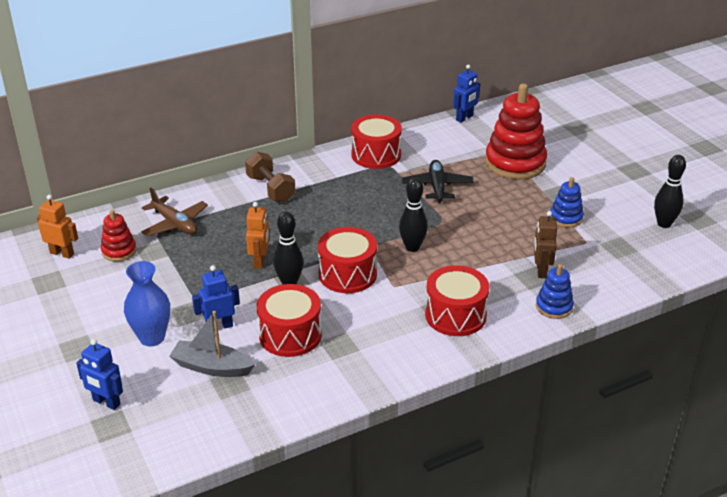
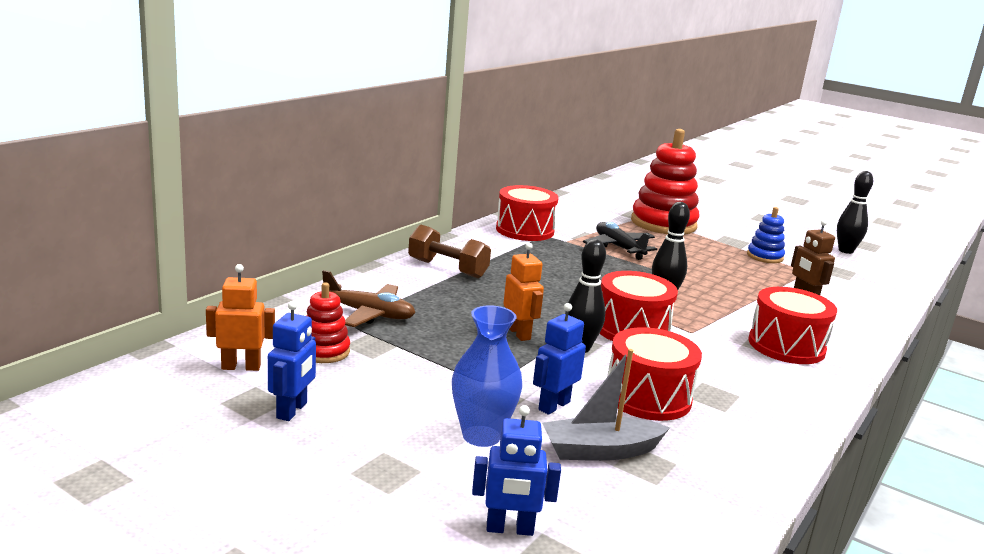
camera: 30 degrees left, 15 degrees down
(464, 118) = (572, 197): blue robot -> blue robot (292, 410)
(554, 307) = (858, 323): blue stacking toy -> none

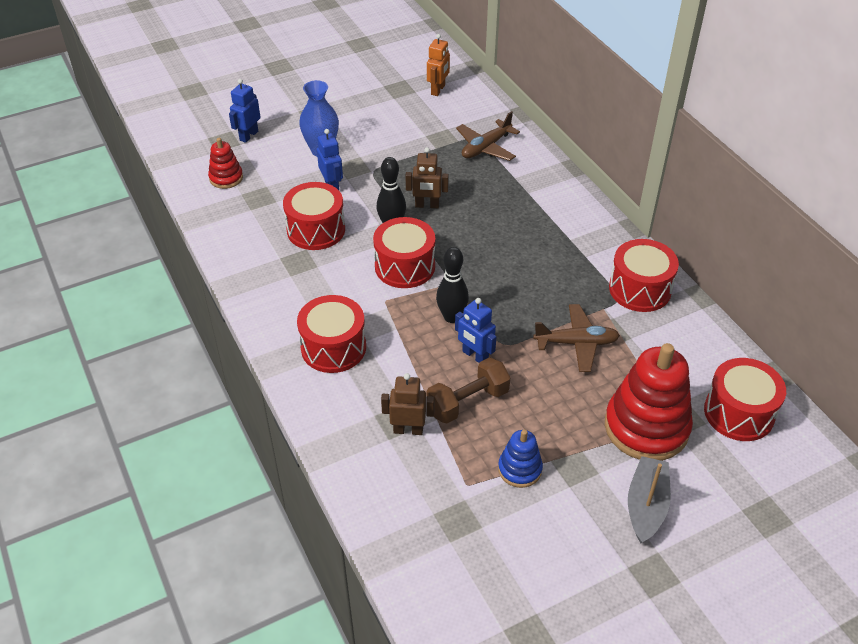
camera: 120 degrees right, 25 degrees up
(292, 410) = (383, 98): blue robot -> blue robot (475, 356)
(324, 351) = (442, 120): red stacking toy -> red stacking toy (226, 178)
(447, 269) = (554, 206): brown dumbbell -> brown dumbbell (467, 402)
(519, 333) = (427, 205): orange robot -> brown robot
(600, 451) = (280, 186): grey boat -> grey boat (646, 505)
(609, 201) = (739, 413): none -> red drum
(619, 248) = (576, 343): black plane -> brown plane
(845, 251) = (514, 586): black bowling pin -> none

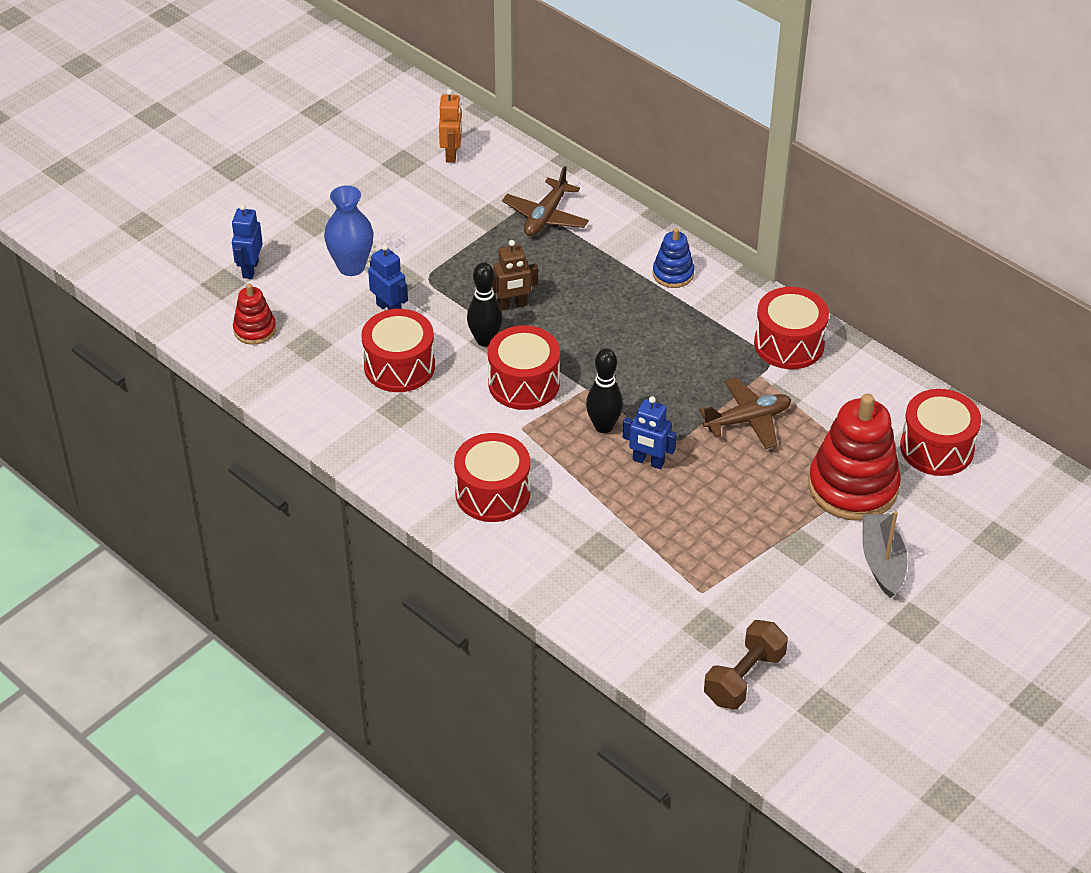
camera: 20 degrees left, 0 degrees up
(408, 430) = (616, 556): brown robot -> none
(467, 402) = (663, 511): brown dumbbell -> brown dumbbell (744, 678)
(519, 469) = (746, 562): blue stacking toy -> blue stacking toy (673, 274)

